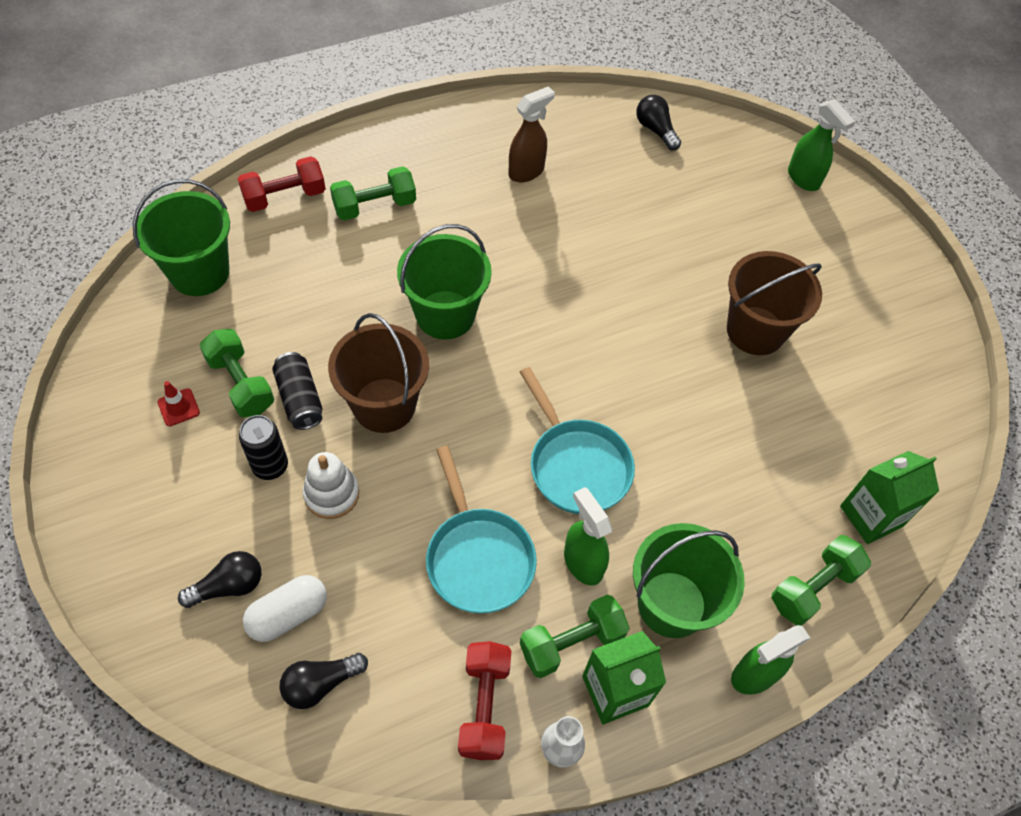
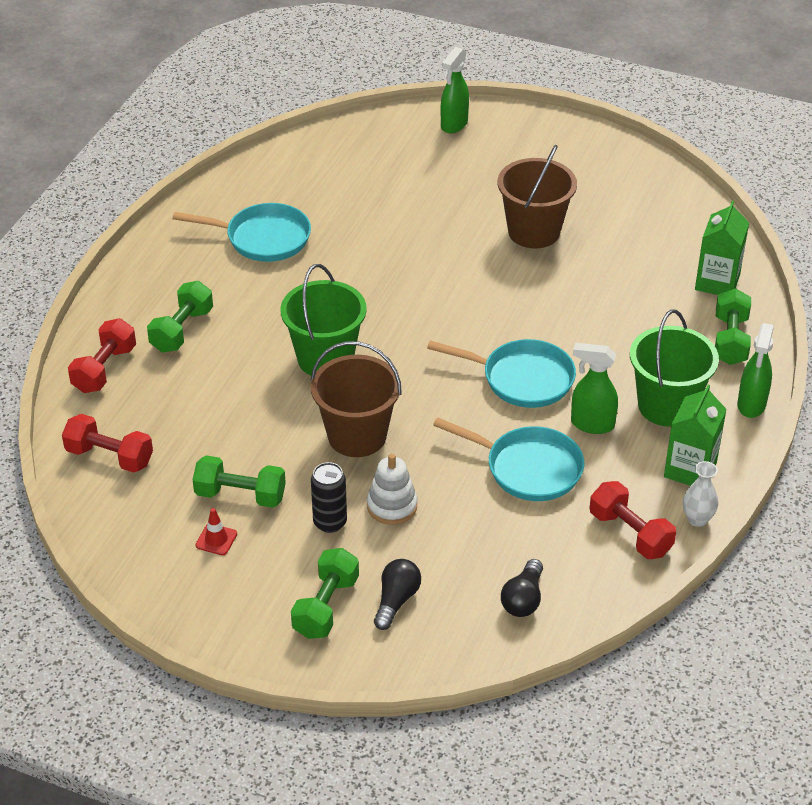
camera: 40 degrees left, 15 degrees down
(199, 272) = (109, 456): green bucket -> red dumbbell
(288, 614) = (455, 584): white capsule -> none
(300, 399) = (295, 474): black can -> none
(526, 171) = (262, 238): brown spray bottle -> turquoise pan
(571, 643) = (637, 466): green dumbbell -> green dumbbell (326, 606)
(655, 130) = (318, 156): black light bulb -> none
(803, 179) = (454, 124): green spray bottle -> green spray bottle turned 105 degrees clockwise

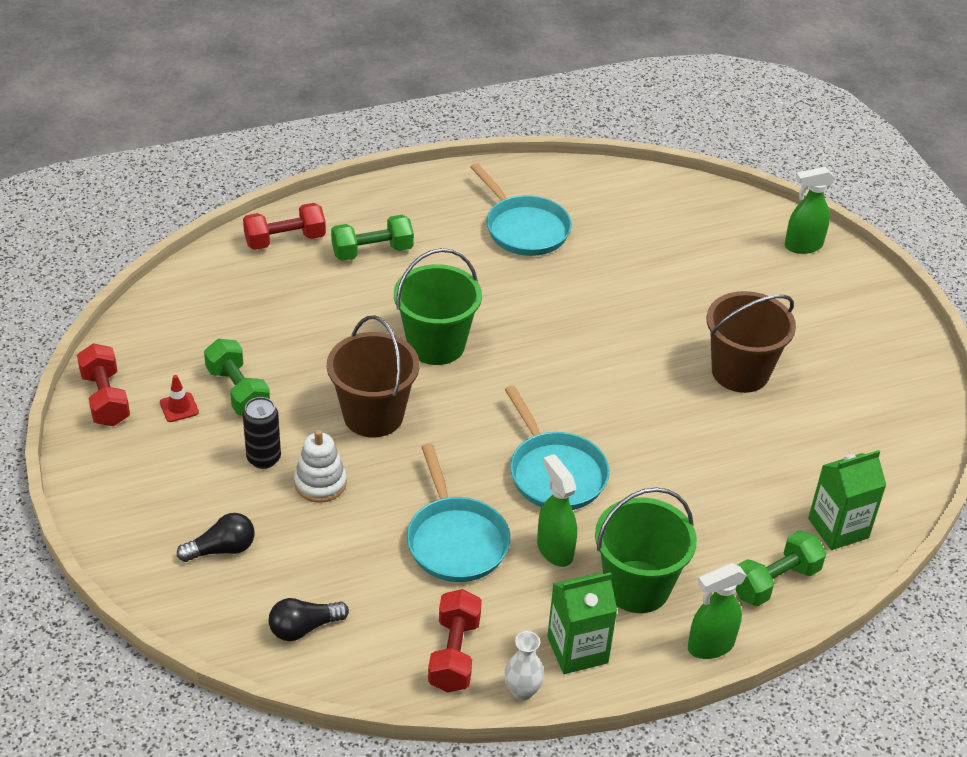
camera: 45 degrees right, 0 degrees up
(109, 456) = (201, 299): red dumbbell -> red dumbbell (105, 399)
(326, 606) = (174, 511): green dumbbell -> none

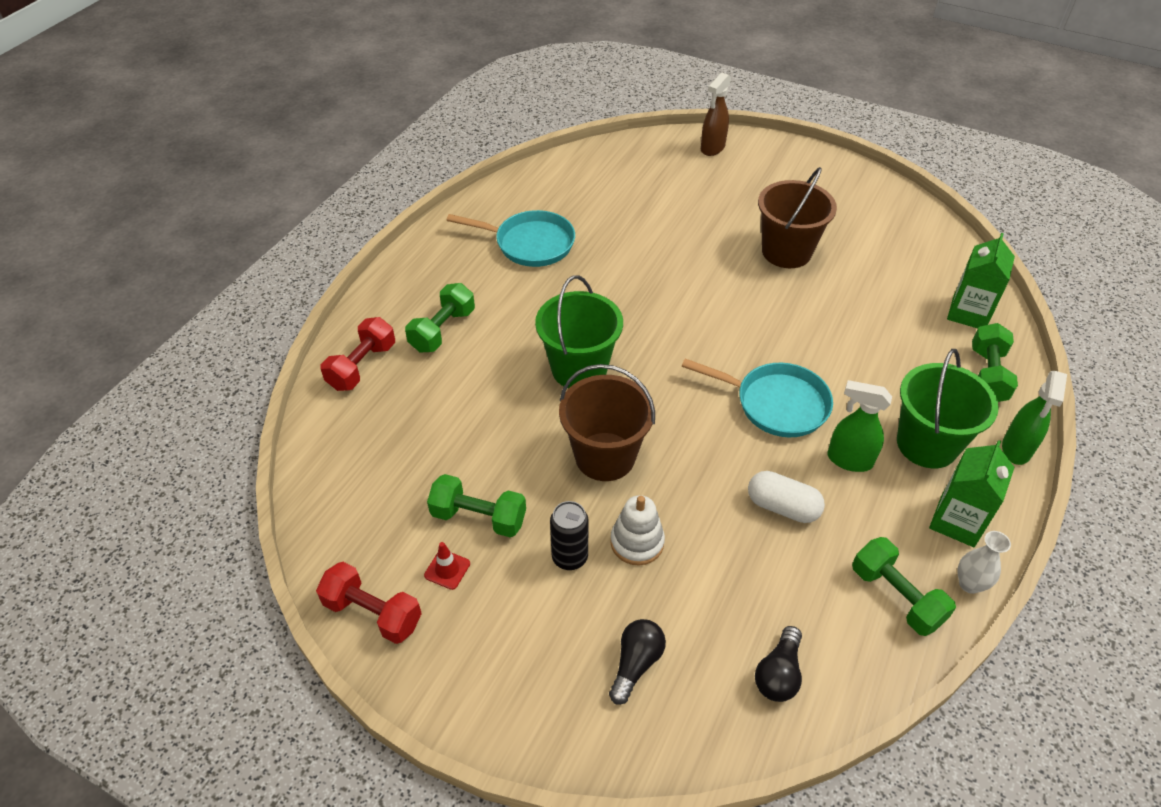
camera: 40 degrees left, 5 degrees up
(454, 654) = (896, 596): red dumbbell -> green dumbbell
(455, 540) = (782, 507): turquoise pan -> white capsule
(802, 246) = (712, 148): green spray bottle -> brown spray bottle

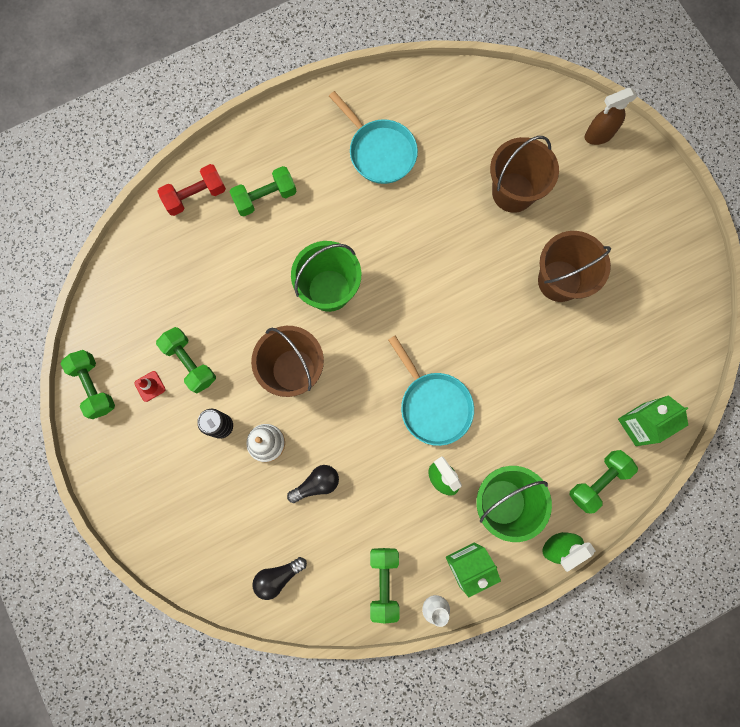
camera: 35 degrees right, 30 degrees up
(373, 613) = (94, 386): red dumbbell -> green dumbbell
(636, 664) = (208, 516): black light bulb -> black light bulb (316, 484)
(681, 214) = (513, 192): none -> brown bucket
(782, 507) = (370, 480): white capsule -> none

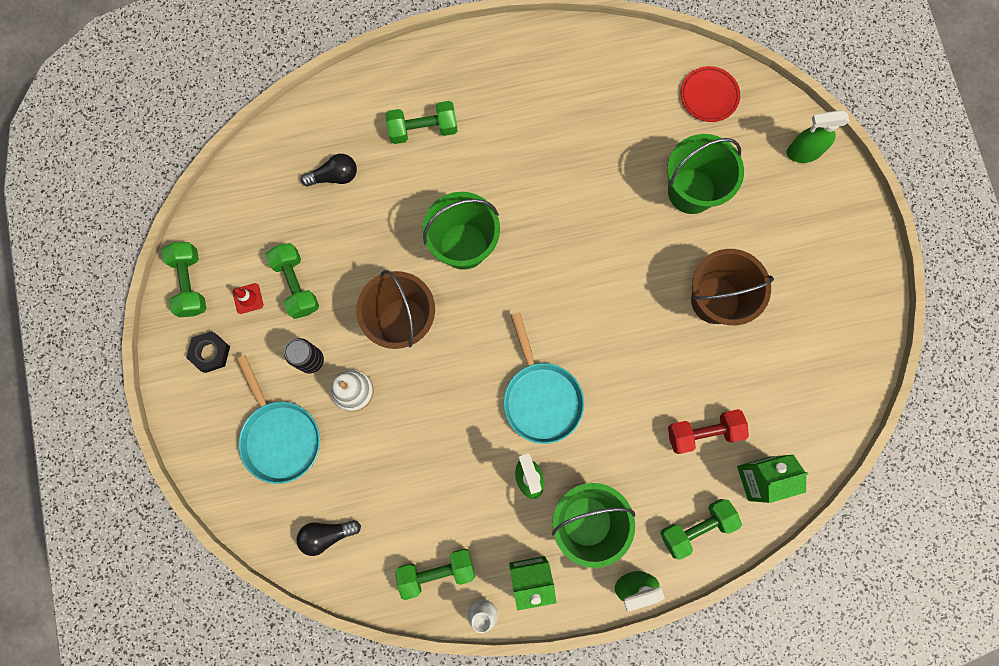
camera: 15 degrees right, 0 degrees up
(129, 443) = (210, 353): none -> black nut
(195, 196) = (350, 109): red dumbbell -> red dumbbell (703, 432)
(316, 484) = (394, 448): black light bulb -> black light bulb (334, 176)
(379, 151) = (558, 110): turquoise pan -> turquoise pan (280, 436)
(384, 582) = (436, 571): green dumbbell -> green dumbbell turned 60 degrees clockwise
(505, 107) = (709, 96): none -> red plate
(513, 192) = (691, 191): brown bucket -> green bucket
(598, 135) = (802, 152): brown spray bottle -> green spray bottle

